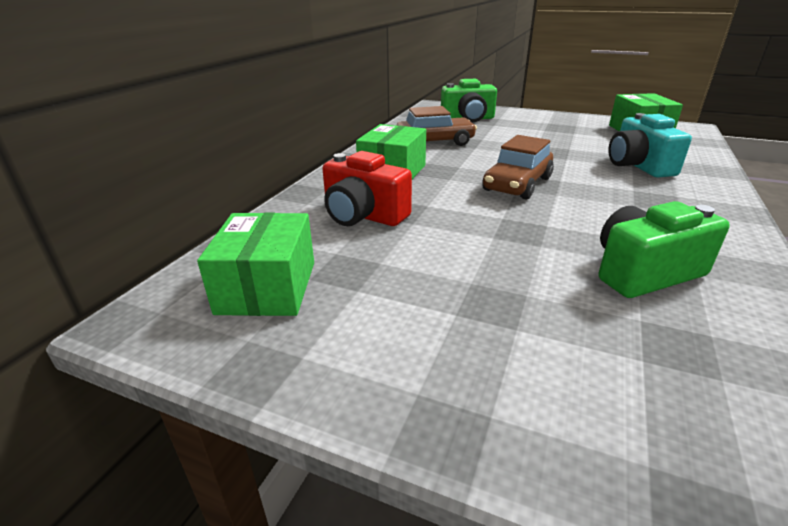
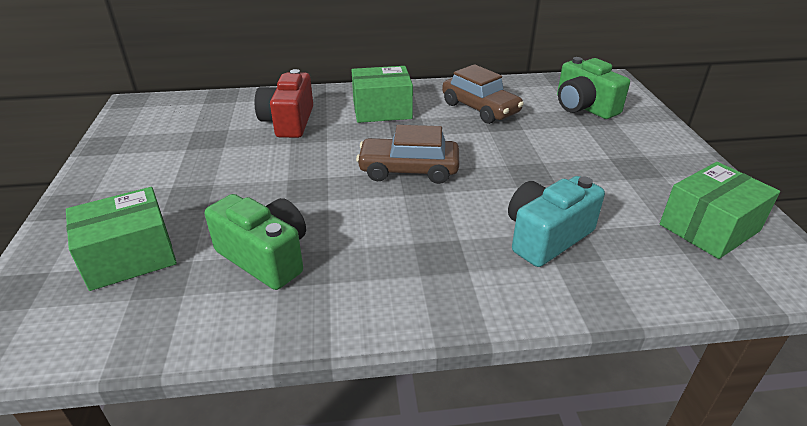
camera: 60 degrees right, 5 degrees up
(267, 287) = (177, 122): green box -> green box (130, 256)

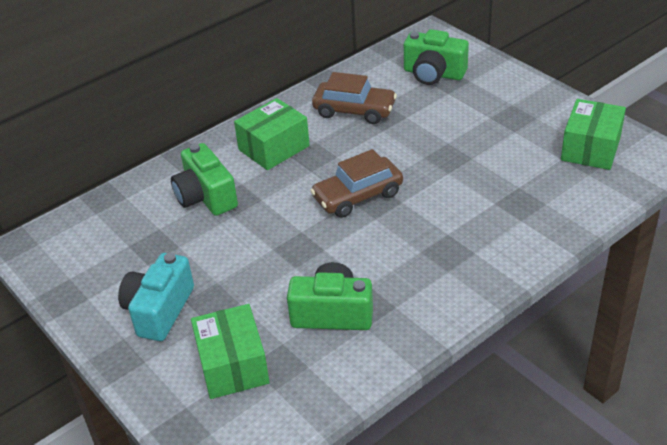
camera: 30 degrees left, 5 degrees up
(130, 256) = (233, 365): green box -> green box turned 45 degrees counterclockwise
(288, 122) = (206, 196): red camera -> green camera
(546, 237) = (500, 204): turquoise camera -> turquoise camera (159, 310)

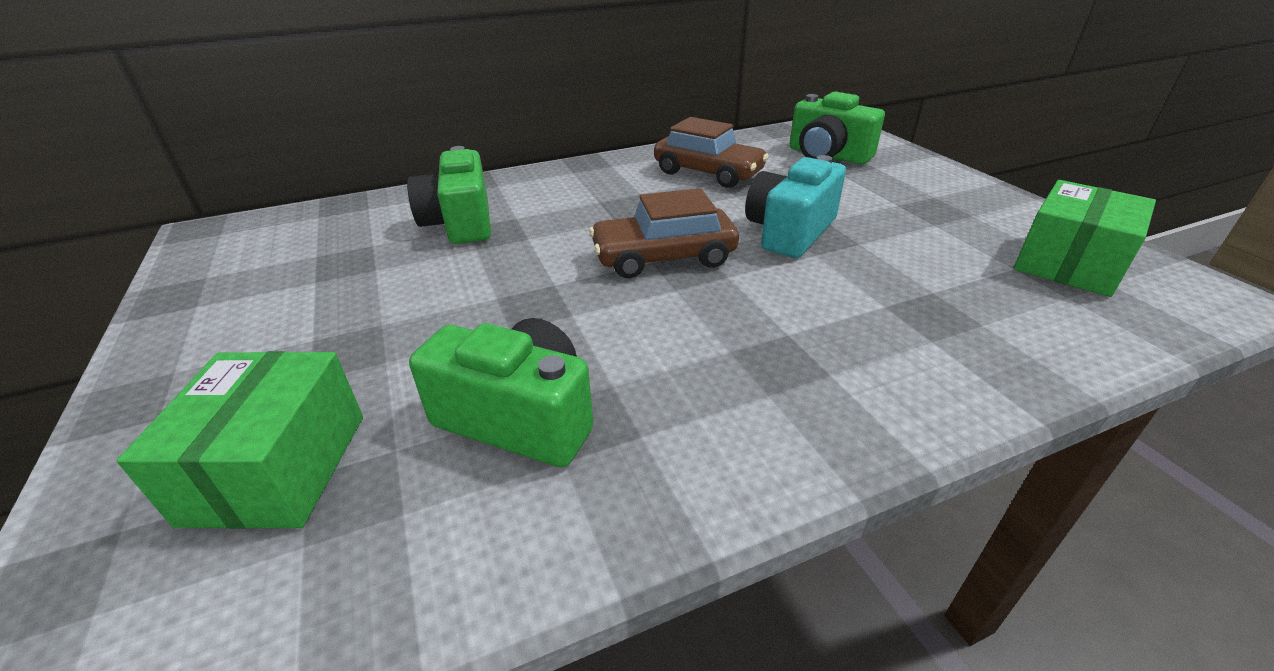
camera: 15 degrees right, 5 degrees down
(159, 310) = (264, 344): turquoise camera -> turquoise camera (790, 232)
(274, 148) = (584, 191): green box -> none

